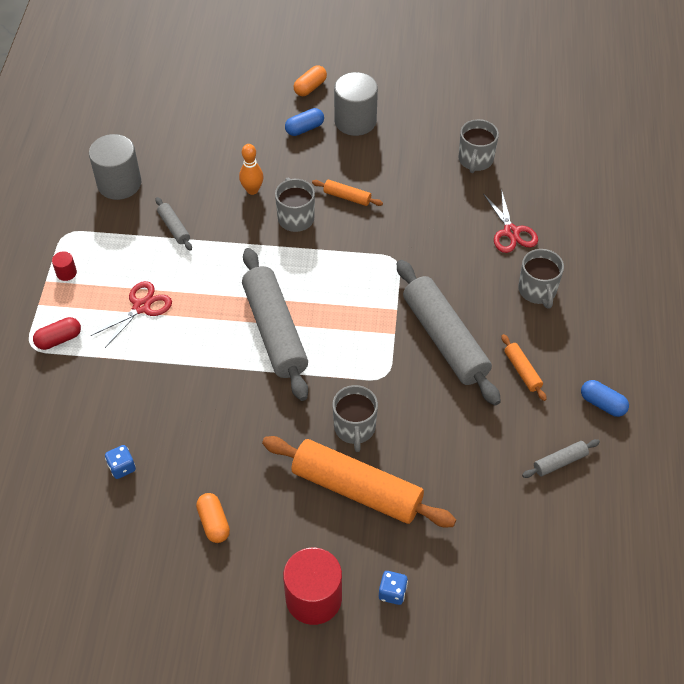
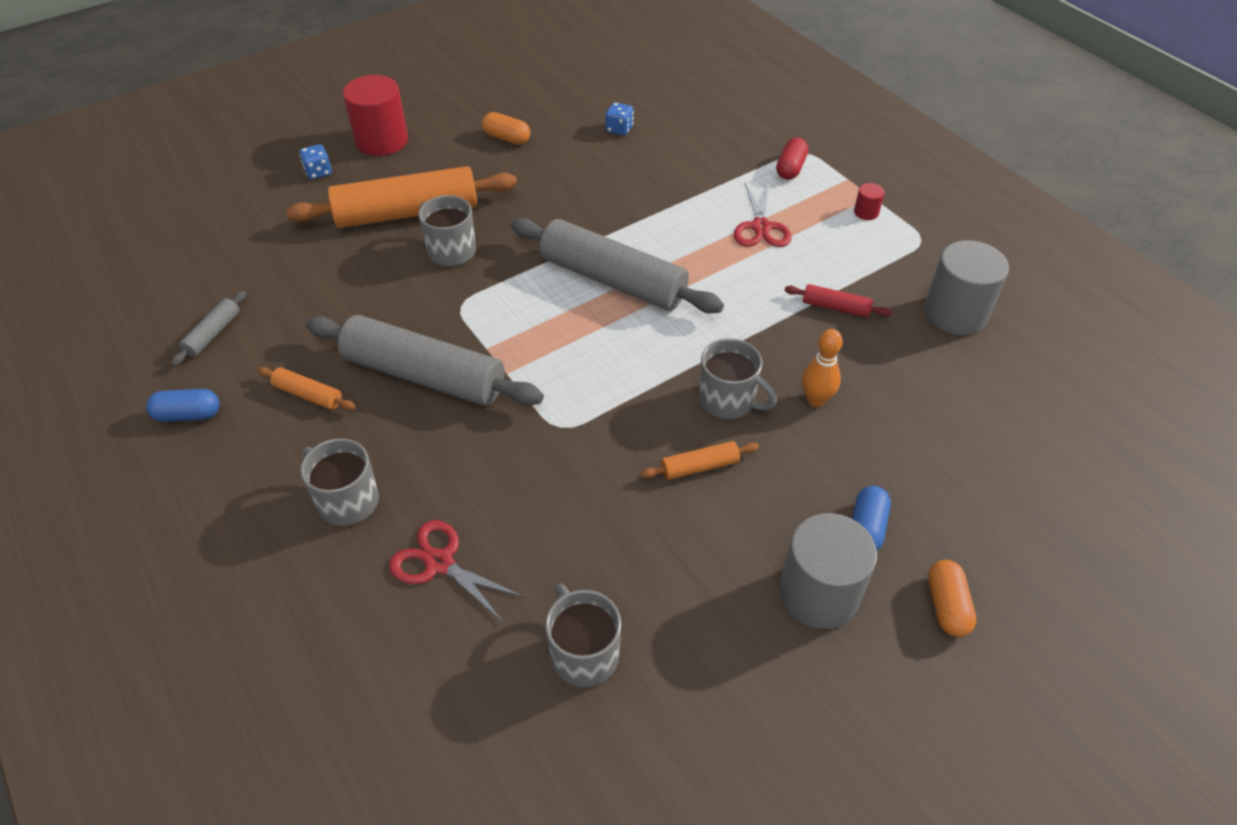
camera: 140 degrees right, 5 degrees down
(174, 228) = (835, 307): grey rolling pin -> red rolling pin

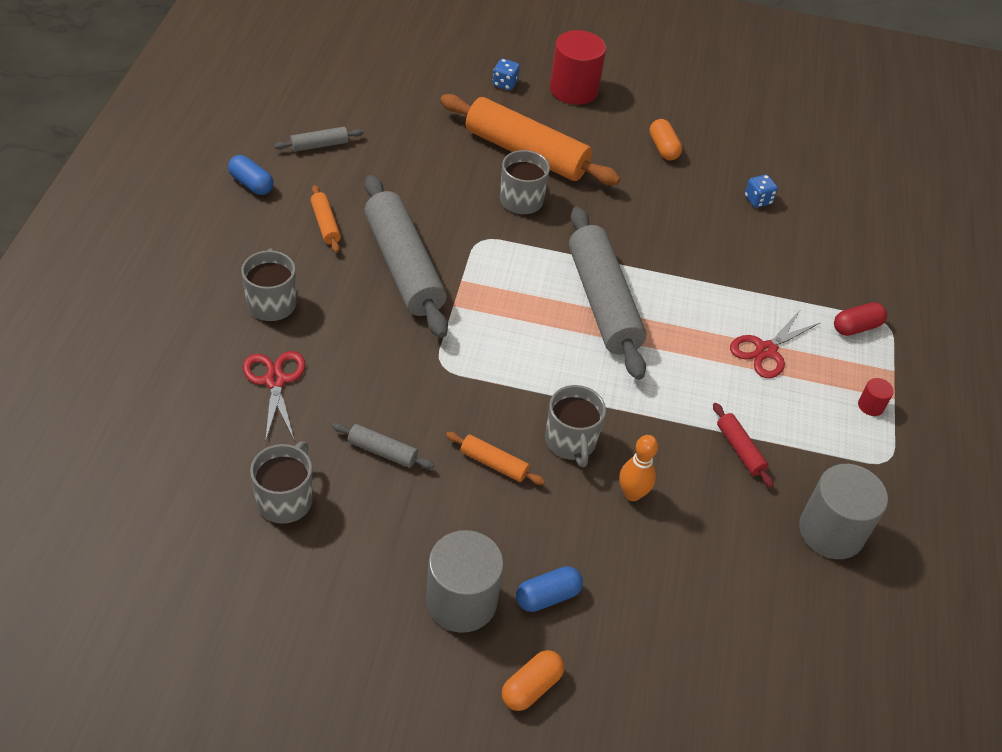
camera: 40 degrees right, 0 degrees up
(607, 537) = (382, 451): none -> grey rolling pin

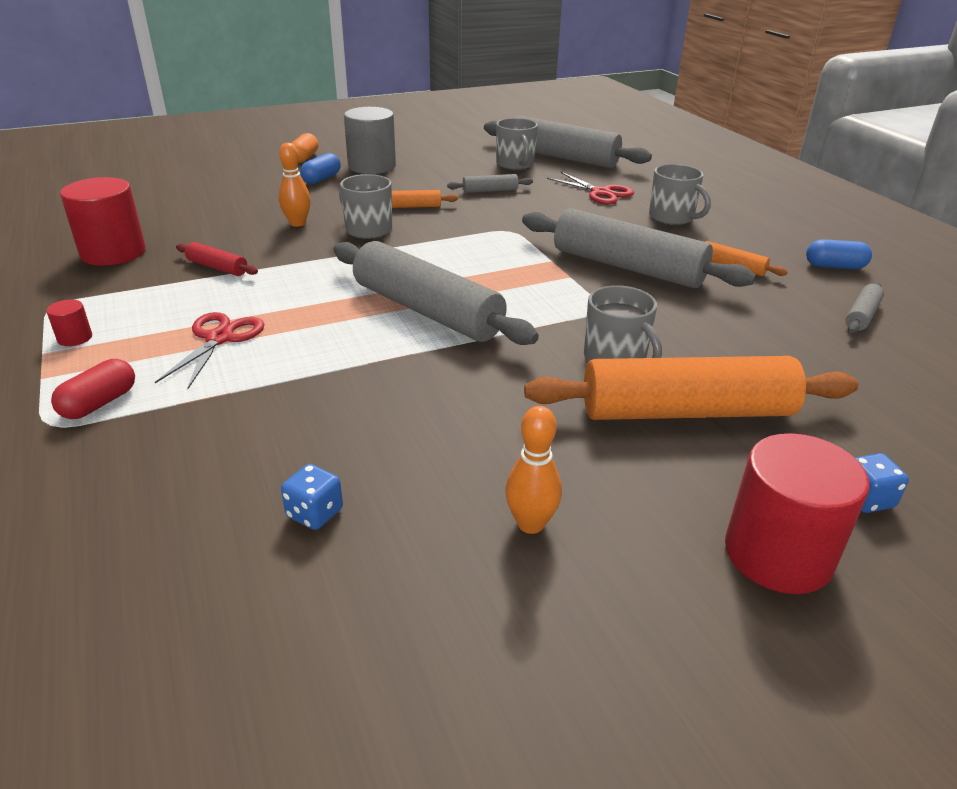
camera: 150 degrees right, 15 degrees down
(207, 486) = (562, 157): none -> grey rolling pin
(663, 148) = (531, 524): orange capsule -> orange bowling pin
(831, 531) = (113, 253): grey cylinder -> red cylinder

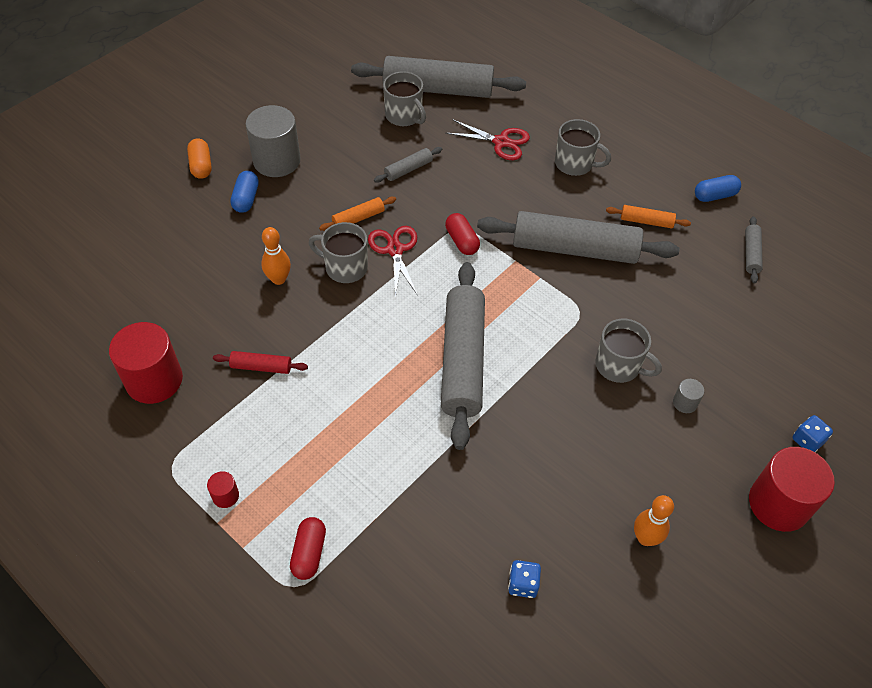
camera: 25 degrees left, 20 degrees up
(219, 338) = (335, 452): red scissors -> red scissors (395, 250)
(426, 311) = (462, 360): grey rolling pin -> grey rolling pin turned 75 degrees clockwise
(503, 238) = (462, 241): none -> red capsule
(686, 411) = (685, 403): orange rolling pin -> grey cylinder

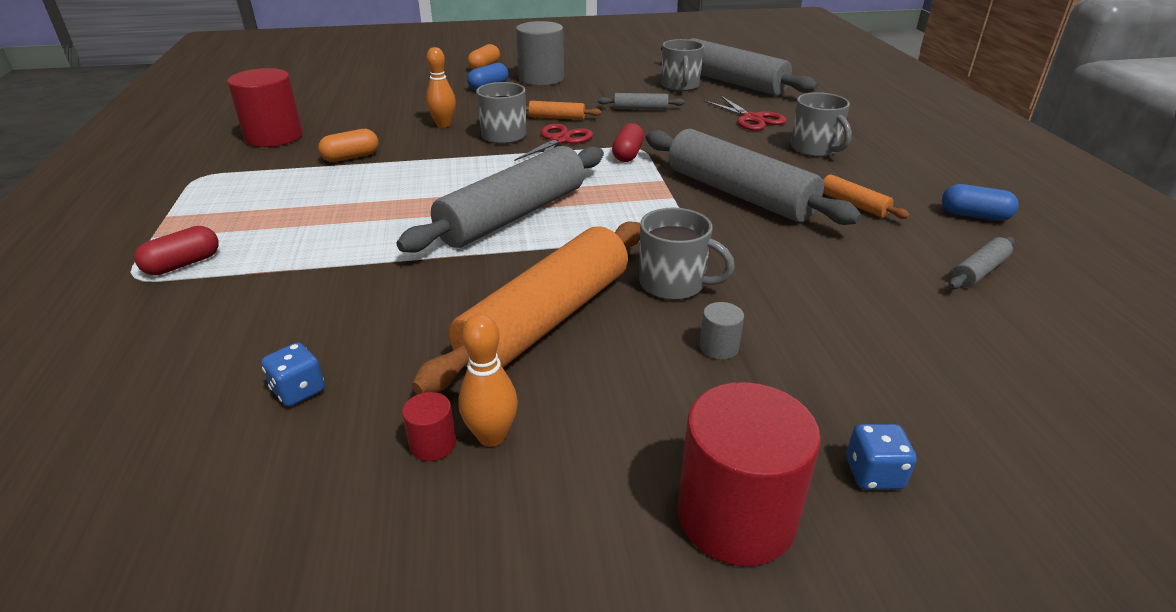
camera: 40 degrees right, 20 degrees down
(225, 496) = (199, 206): red cylinder -> red cylinder (433, 444)
(261, 367) = (351, 157): red rolling pin -> orange capsule
(584, 442) = (546, 319): none -> orange rolling pin
(619, 366) = (674, 284): grey mug -> grey mug turned 45 degrees counterclockwise

